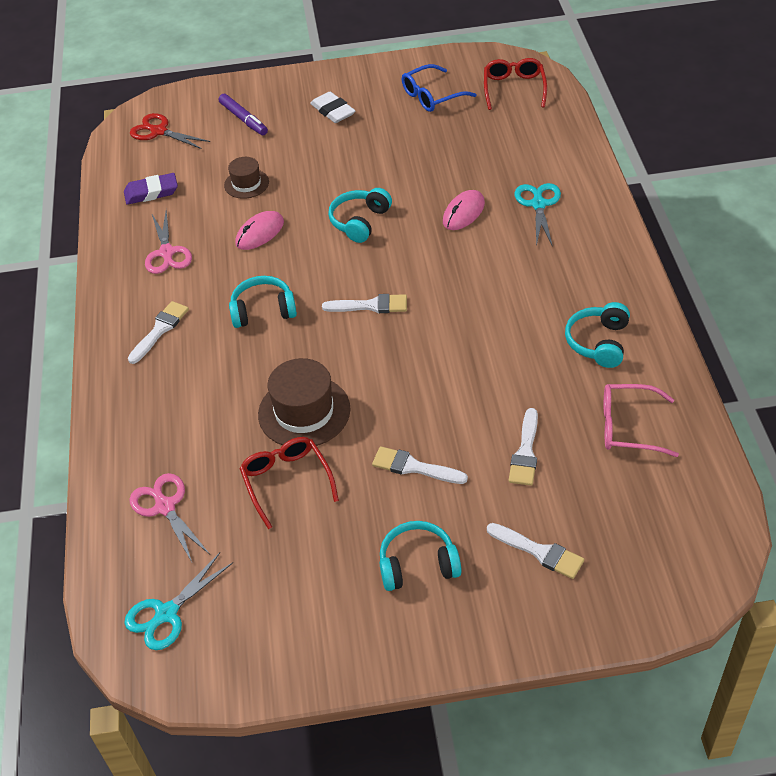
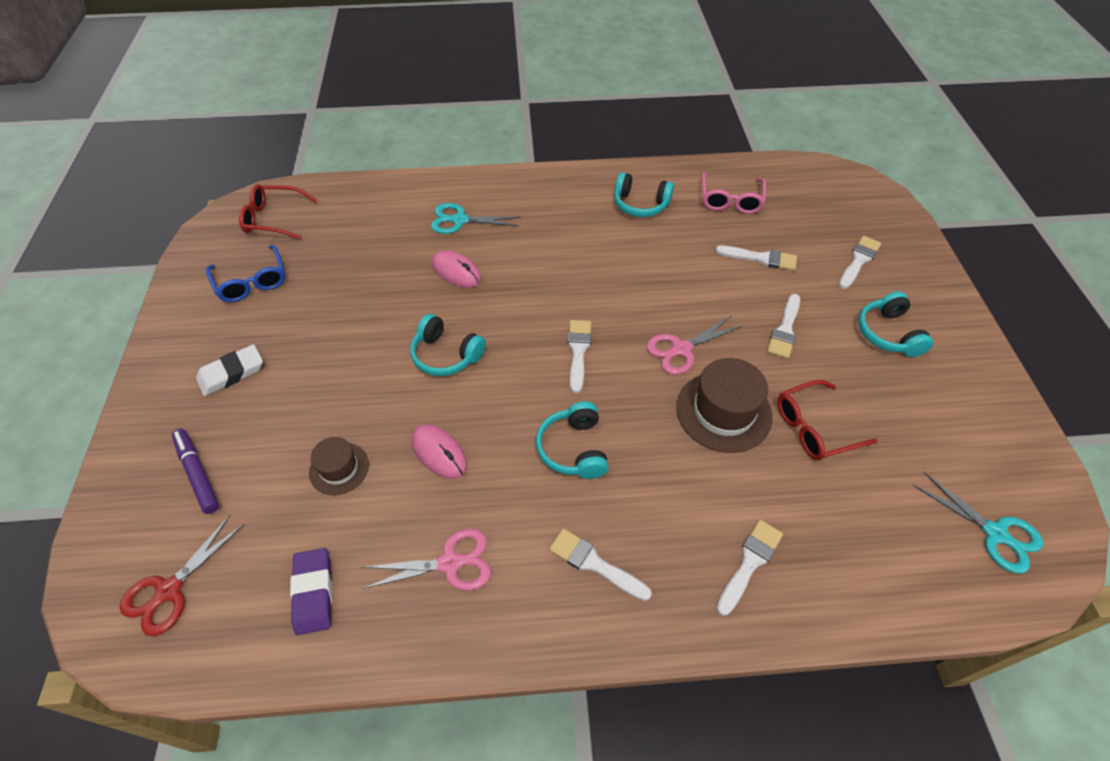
camera: 90 degrees left, 5 degrees up
(152, 424) = (749, 563): none -> white brush
(164, 506) = (864, 542): pink scissors -> pink scissors (680, 349)
(243, 119) = (198, 473): purple marker -> purple marker turned 90 degrees counterclockwise

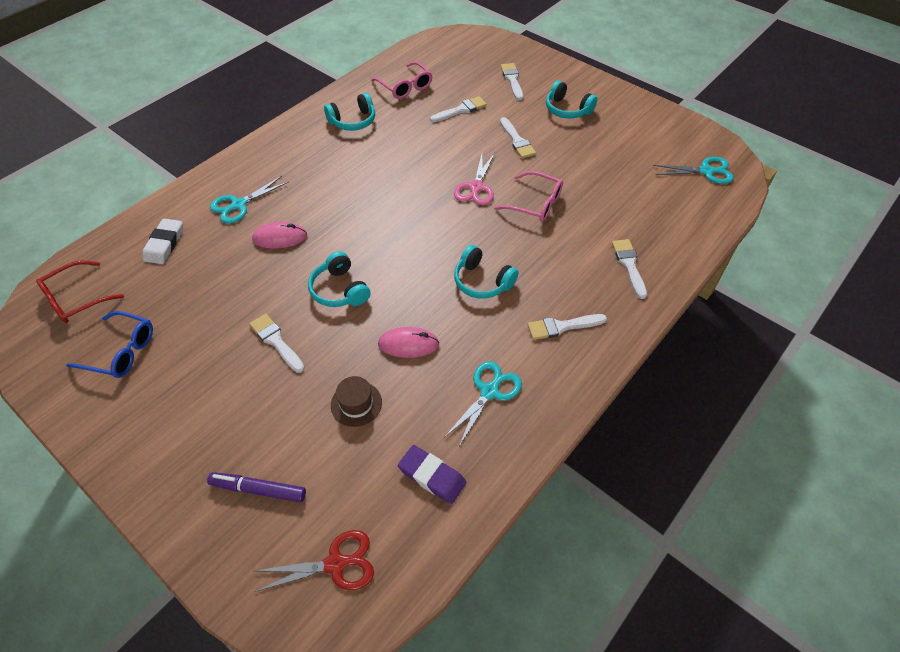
camera: 45 degrees left, 0 degrees up
(168, 591) = (337, 563): red scissors -> red scissors turned 90 degrees counterclockwise
(231, 373) = (193, 416): white eraser -> white eraser (164, 244)
(446, 355) = (340, 290): turquoise headphones -> turquoise headphones turned 75 degrees clockwise
(451, 563) = (490, 391): pink scissors -> turquoise scissors
(578, 351) = (420, 229): white brush -> white brush (276, 341)
(723, 411) = (535, 204): brown hat -> pink glasses
(814, 428) = (585, 180): red glasses -> none

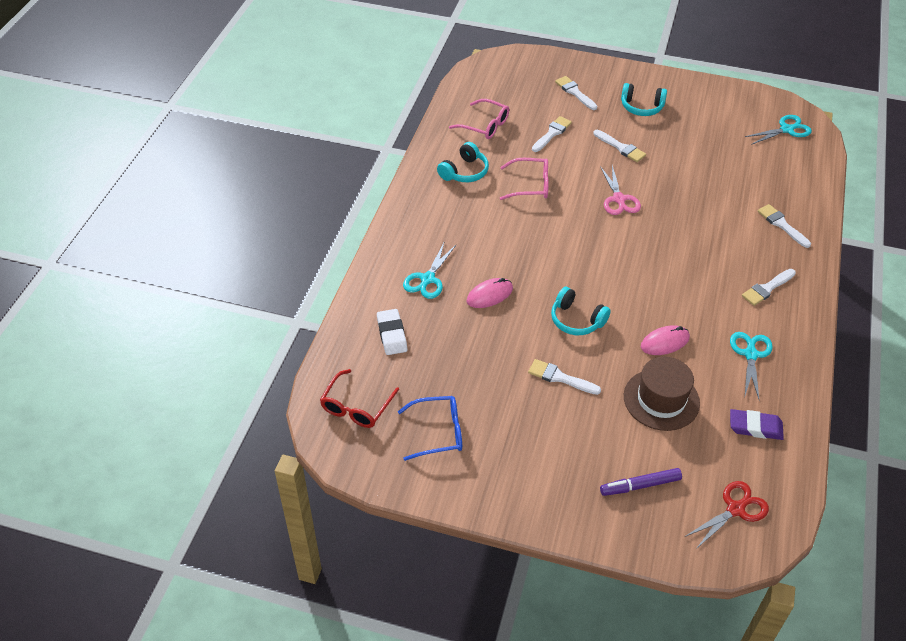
camera: 25 degrees left, 5 degrees down
(356, 404) = (661, 399): brown hat -> brown hat, size x1.71
(482, 281) = (683, 274): turquoise headphones -> none
(535, 204) = (676, 198): pink glasses -> pink glasses (530, 185)

